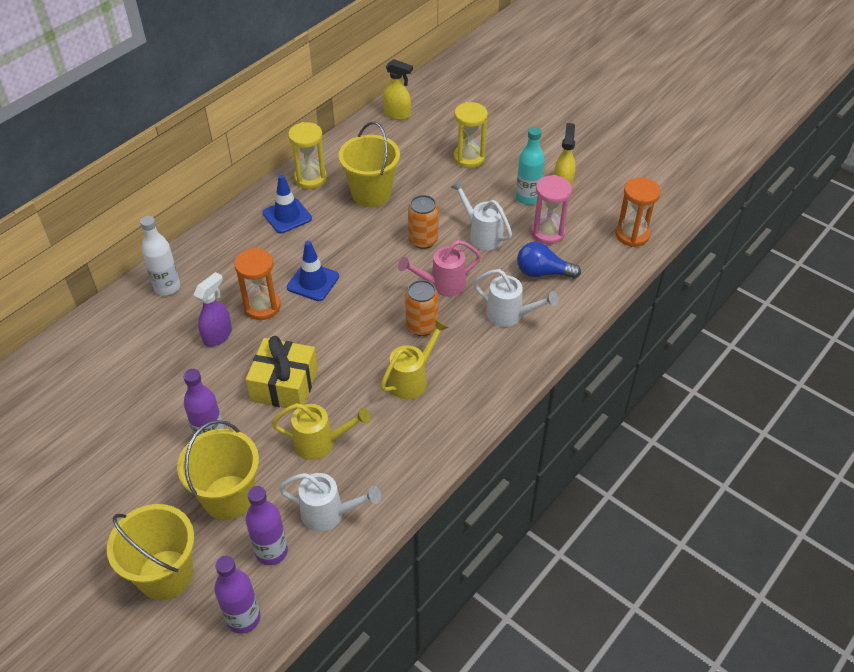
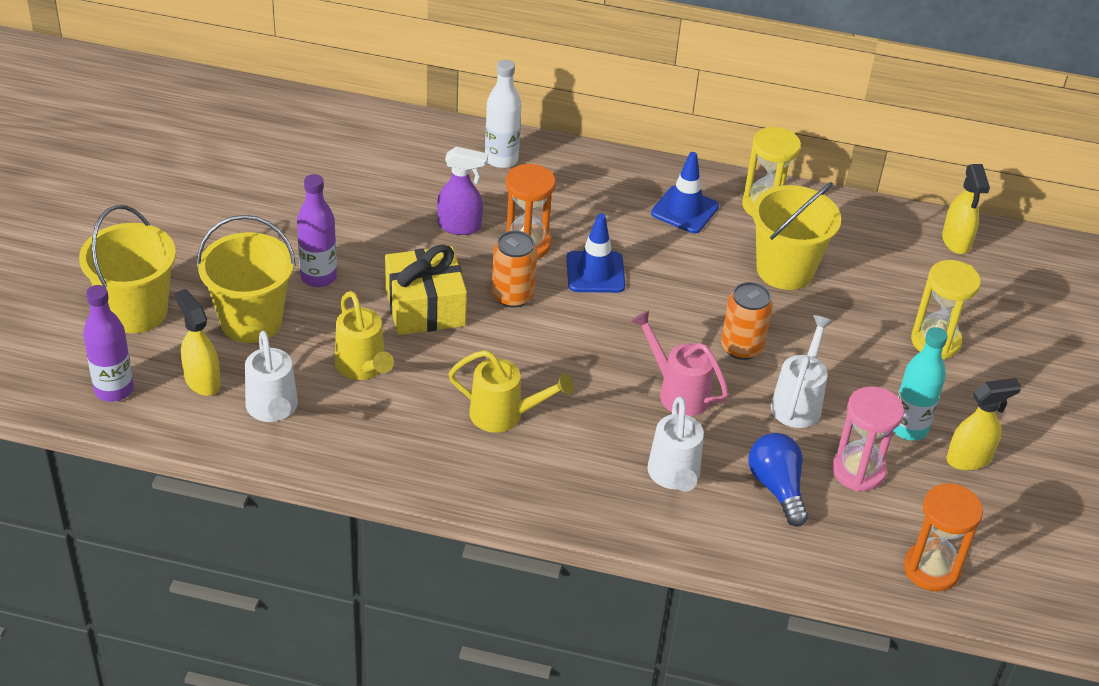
camera: 60 degrees right, 5 degrees down
(271, 551) = (202, 381): purple bottle -> yellow spray bottle
(421, 326) = (594, 395): orange can -> orange can (512, 296)

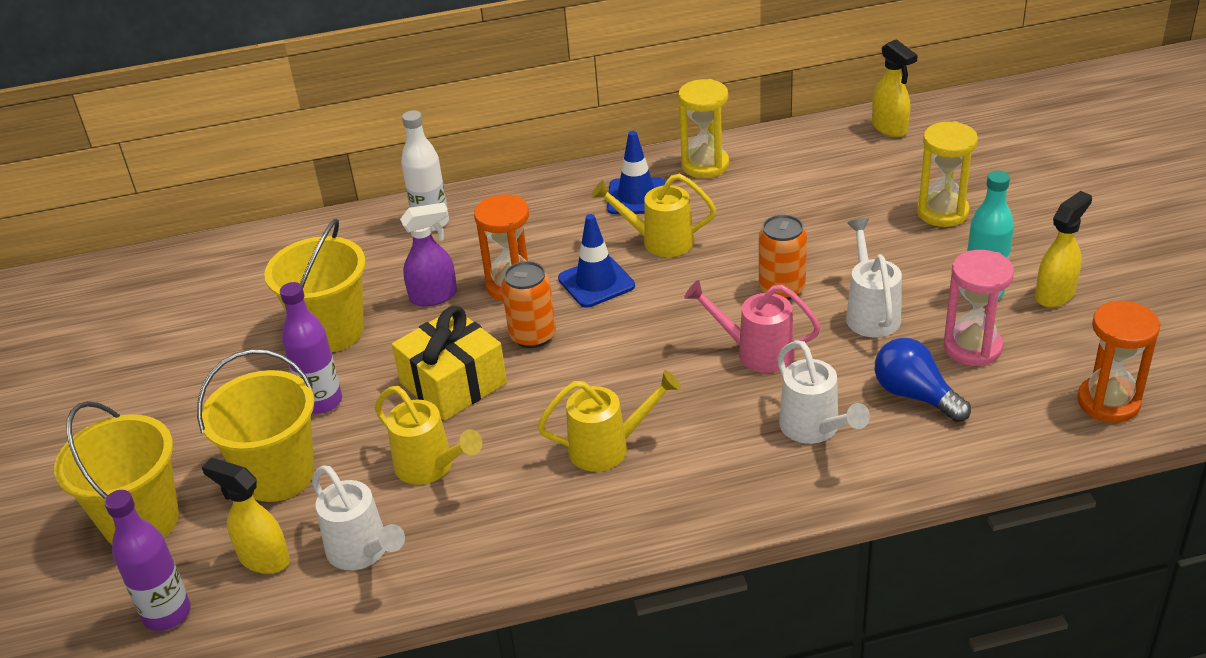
camera: 20 degrees left, 5 degrees down
(674, 259) = (660, 241): none -> yellow watering can
(785, 270) = (766, 209): yellow bucket -> yellow bucket (331, 331)

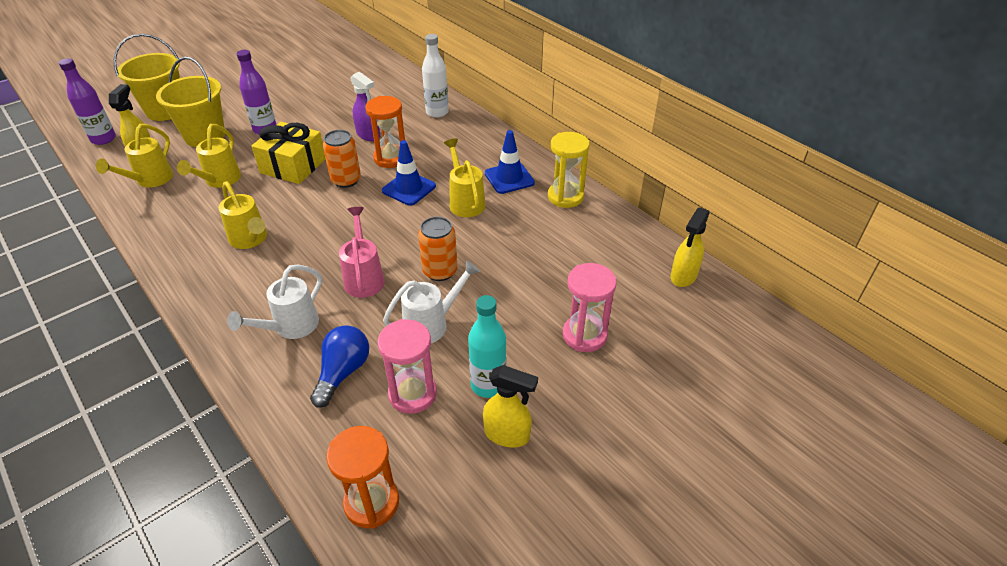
camera: 60 degrees right, 5 degrees up
(331, 331) = (324, 113): yellow bucket -> none
(362, 552) = (150, 180): white watering can -> yellow watering can
(942, 212) = (584, 335): yellow hourglass -> pink hourglass

